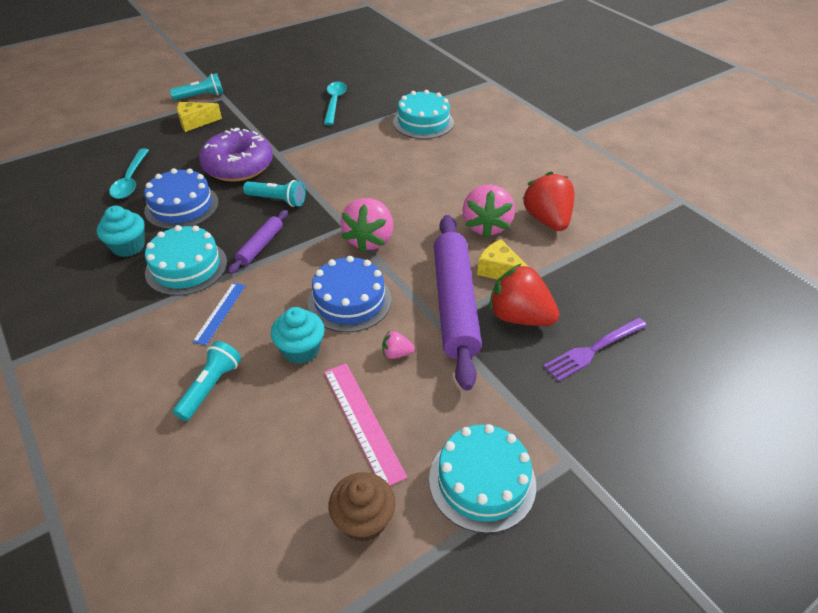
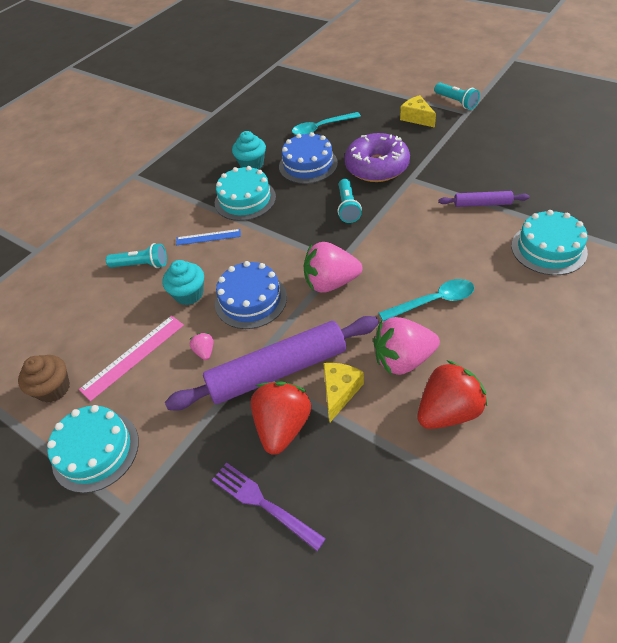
camera: 75 degrees right, 5 degrees up
(260, 246) = (287, 224): purple rolling pin -> purple rolling pin (482, 204)
(334, 103) = (523, 175): turquoise spoon -> turquoise spoon (433, 301)

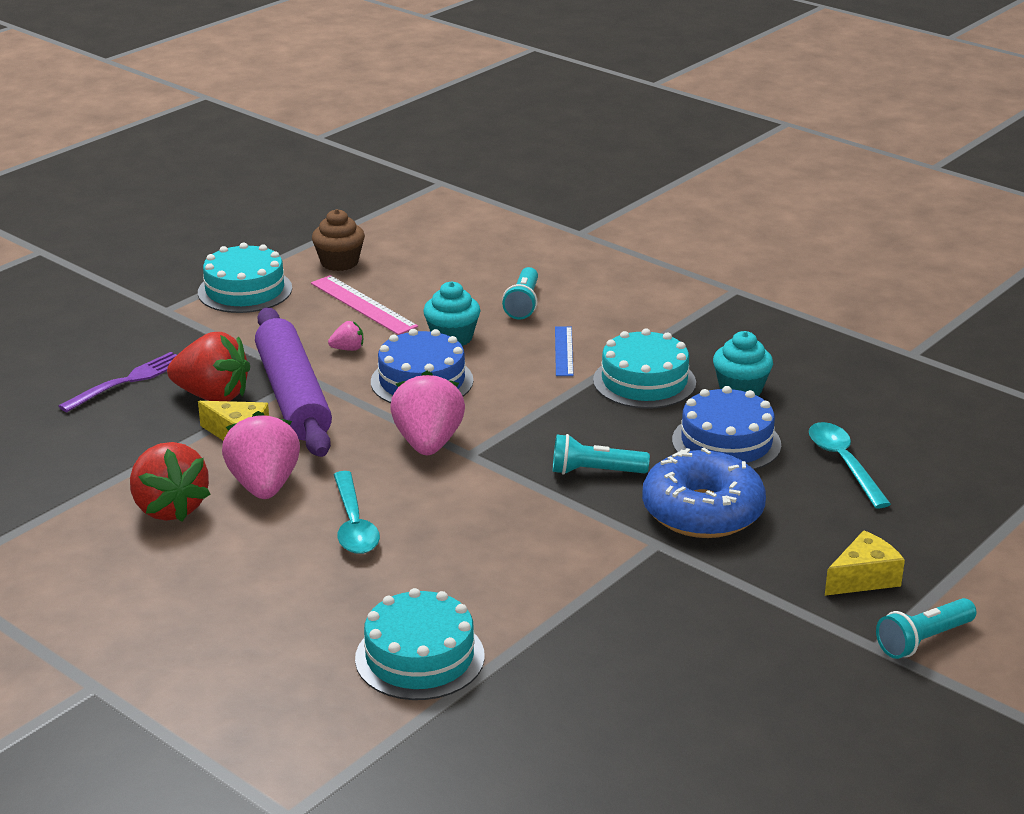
camera: 90 degrees right, 20 degrees down
(376, 167) = (702, 511): purple donut -> blue donut
(482, 204) = (561, 610): purple rolling pin -> none

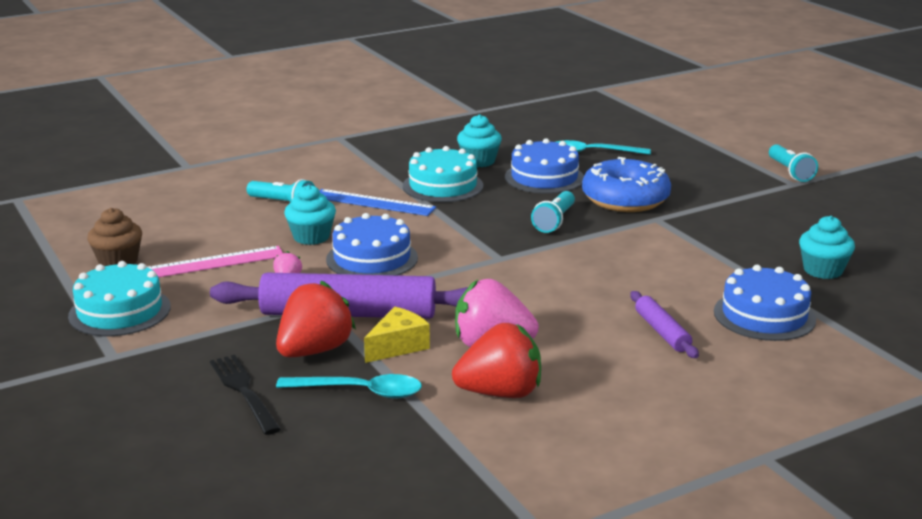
camera: 70 degrees left, 5 degrees down
(127, 381) = (244, 391): purple fork -> black fork
(341, 587) = (662, 332): none -> purple rolling pin
(354, 524) = (574, 315): turquoise spoon -> turquoise spoon (360, 392)
(419, 657) = (764, 315): turquoise cake -> blue cake
(428, 443) = (472, 270): pink strawberry -> none
(563, 351) = (373, 203): blue ruler -> blue ruler, size x1.52
(580, 696) = (823, 270): none -> turquoise cupcake
(863, 578) = (722, 173): yellow cheese -> none

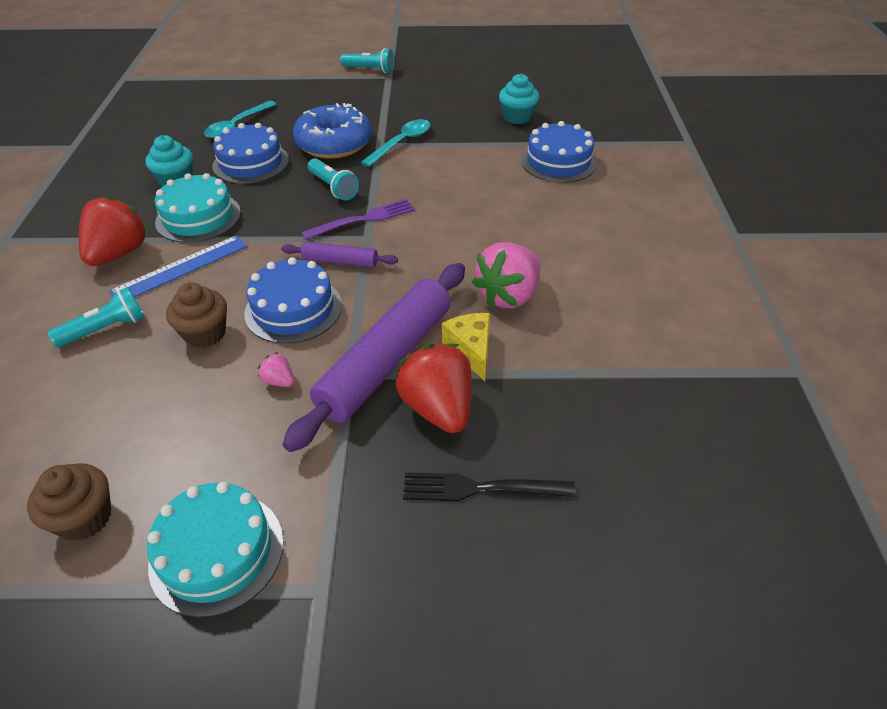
camera: 60 degrees left, 20 degrees up
(213, 263) = (182, 428): pink ruler -> none
(311, 237) = (205, 333): turquoise cupcake -> brown cupcake
(360, 392) = (534, 402): turquoise spoon -> turquoise spoon (401, 143)
(500, 393) = (587, 319): red strawberry -> red strawberry (119, 253)
(524, 248) = (363, 219): none -> purple fork
(662, 332) = (549, 209): purple rolling pin -> purple rolling pin (340, 261)

